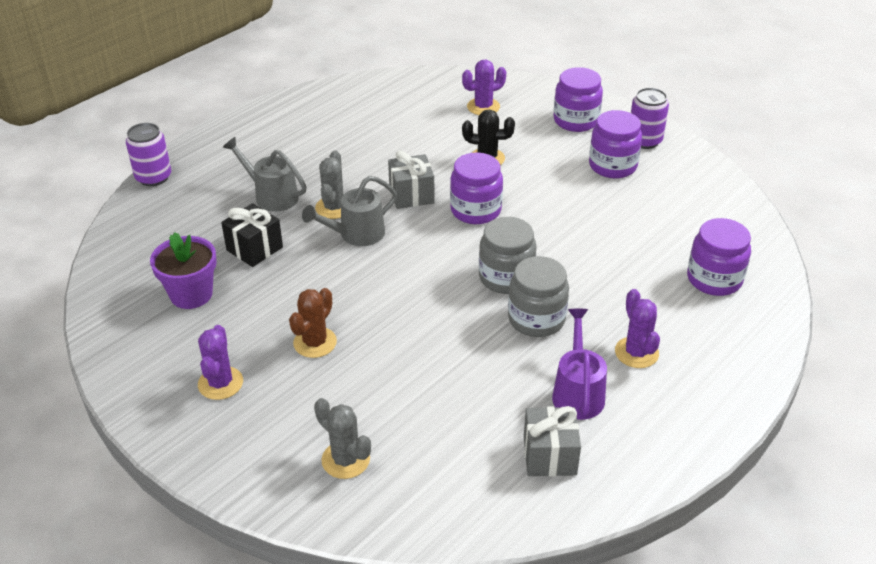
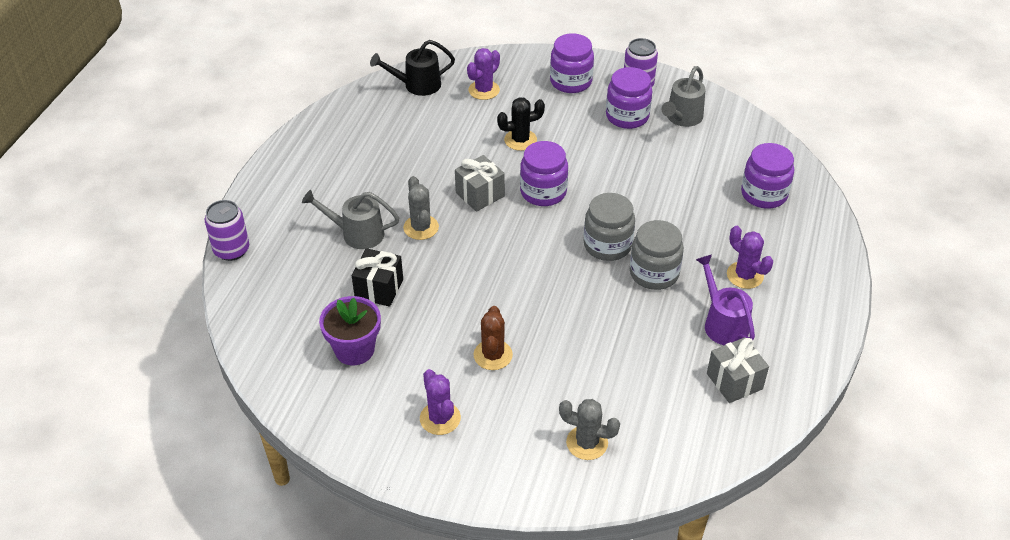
camera: 25 degrees left, 5 degrees up
(356, 234) = (458, 247): grey watering can -> grey watering can (682, 118)
(422, 87) = (417, 85): none -> black watering can

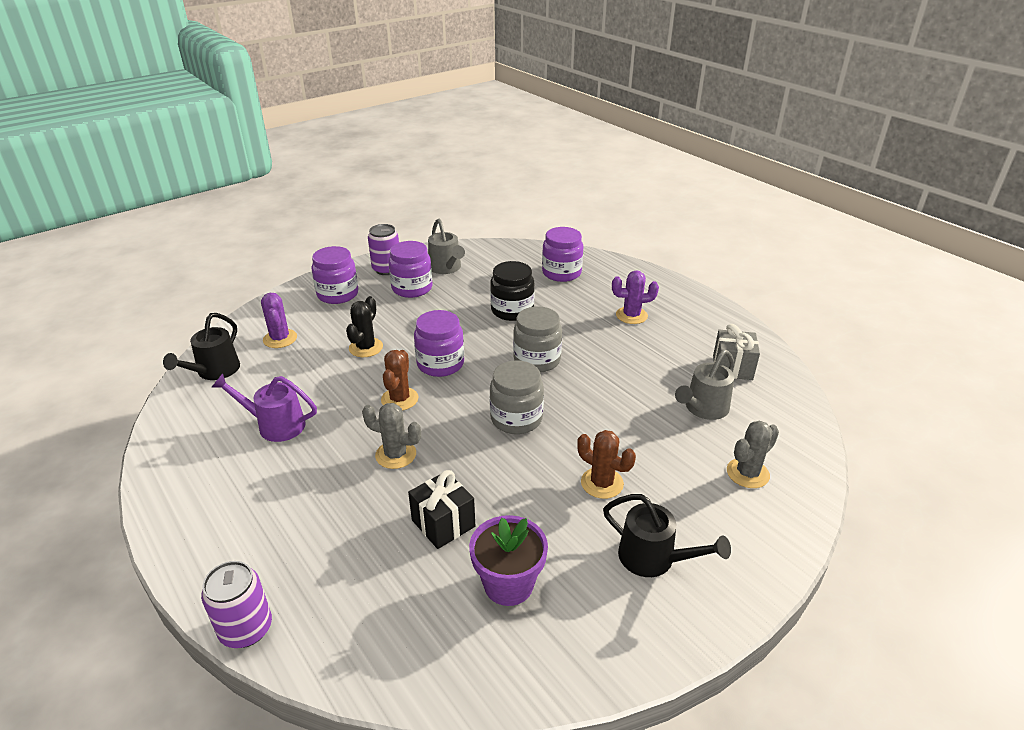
camera: 55 degrees left, 10 degrees down
(356, 234) = (350, 504): grey watering can -> grey watering can (703, 409)
(440, 418) = (654, 559): purple cactus -> black watering can
(480, 194) = (399, 399): grey gift -> brown cactus
(654, 273) = (590, 352): grey jar -> grey jar (516, 419)
(663, 193) = (512, 310): none -> black jar
(722, 323) = (670, 346): purple watering can -> purple watering can (275, 425)

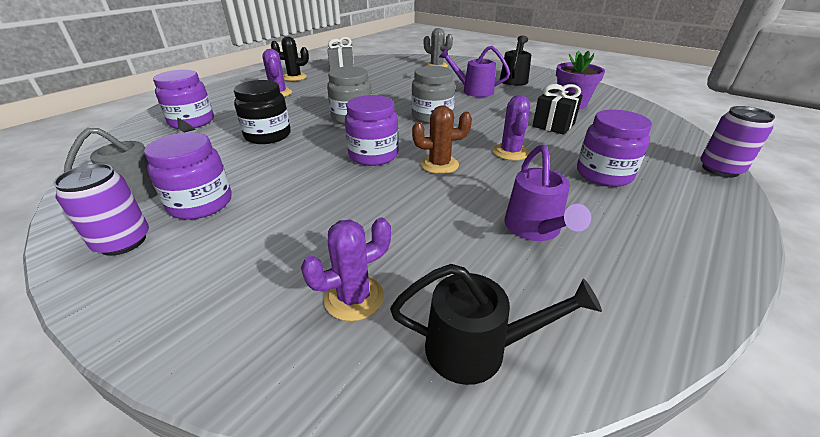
camera: 105 degrees left, 0 degrees up
(338, 294) = (202, 274): purple jar -> purple jar (603, 174)
(366, 347) = (357, 206): black cactus -> black cactus (294, 77)
(396, 455) = (510, 152): grey cactus -> purple cactus
(602, 483) = (473, 91): brown cactus -> purple watering can
(703, 409) = (388, 74): grey watering can -> none

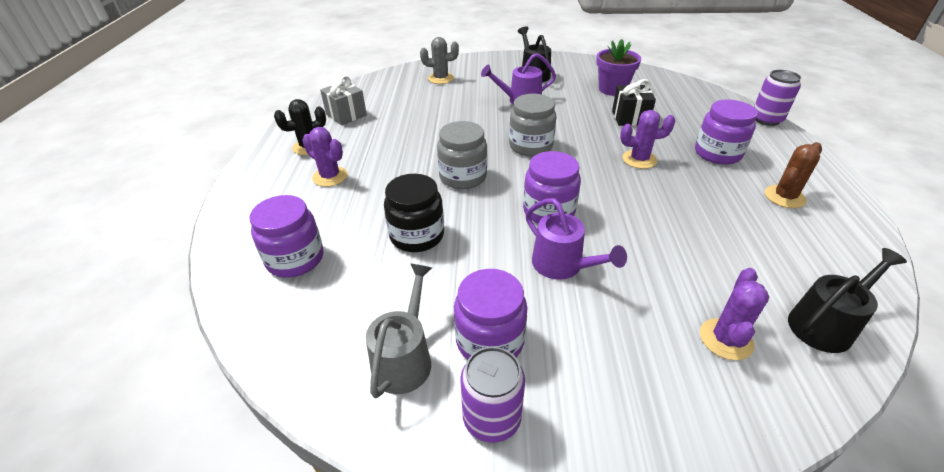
camera: 35 degrees left, 5 degrees up
(439, 165) = (611, 196): brown cactus -> brown cactus (784, 197)
(510, 152) = (639, 159): purple cactus -> purple cactus turned 60 degrees counterclockwise
(535, 229) = (742, 222): purple watering can -> purple watering can (563, 266)

